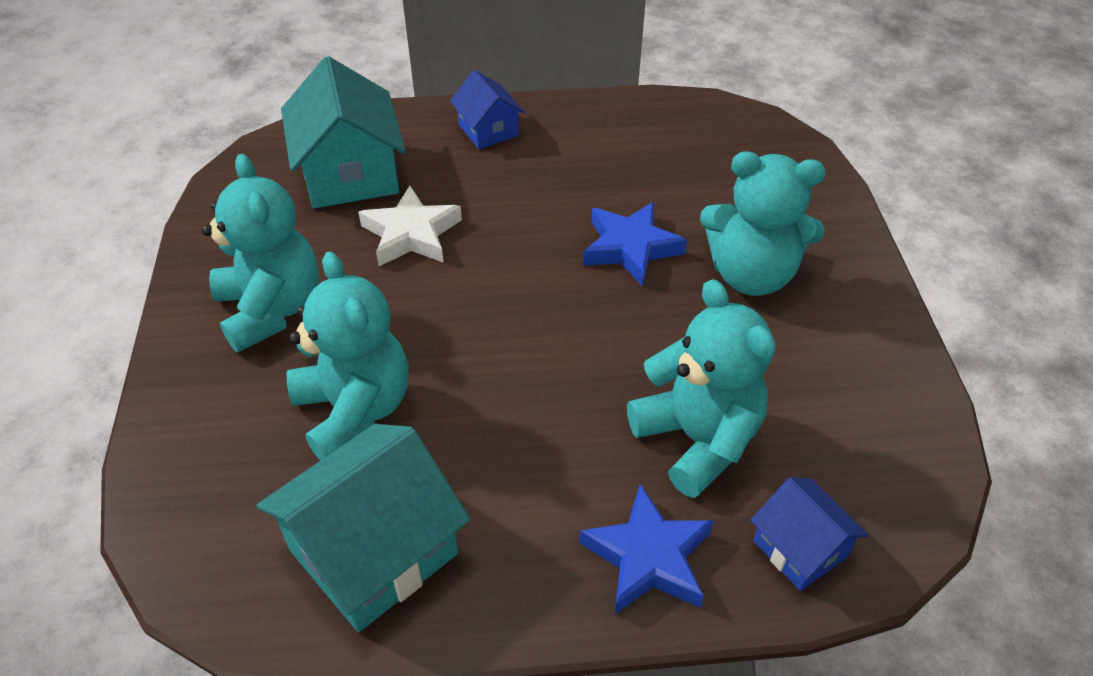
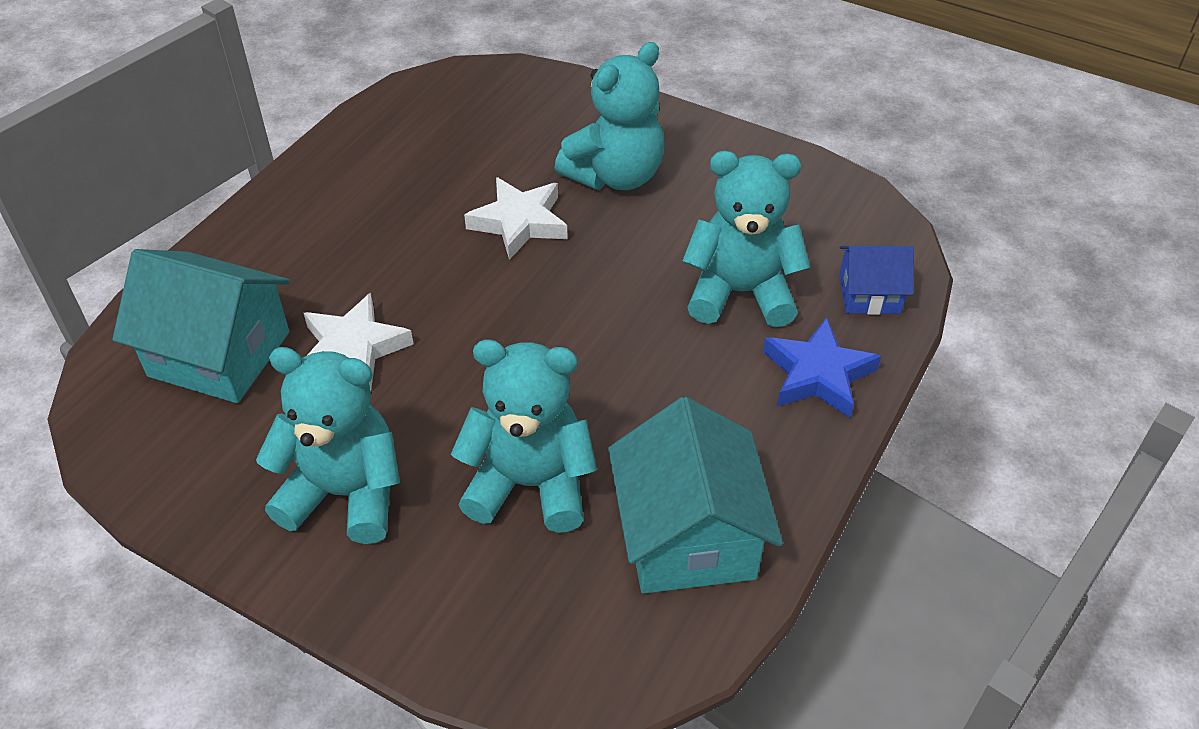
camera: 55 degrees left, 0 degrees up
(488, 130) = (275, 231): blue house -> none
(630, 248) = (519, 223): blue star -> white star

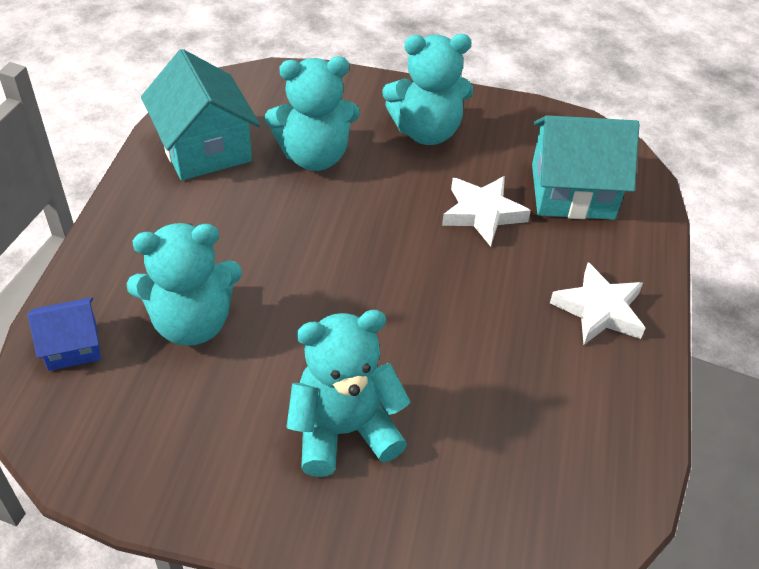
camera: 160 degrees right, 0 degrees up
(519, 223) = (415, 350): white star -> white star (599, 310)
(615, 175) = (344, 430): turquoise teddy bear -> turquoise teddy bear turned 45 degrees clockwise
(818, 374) = (120, 264): blue star -> none

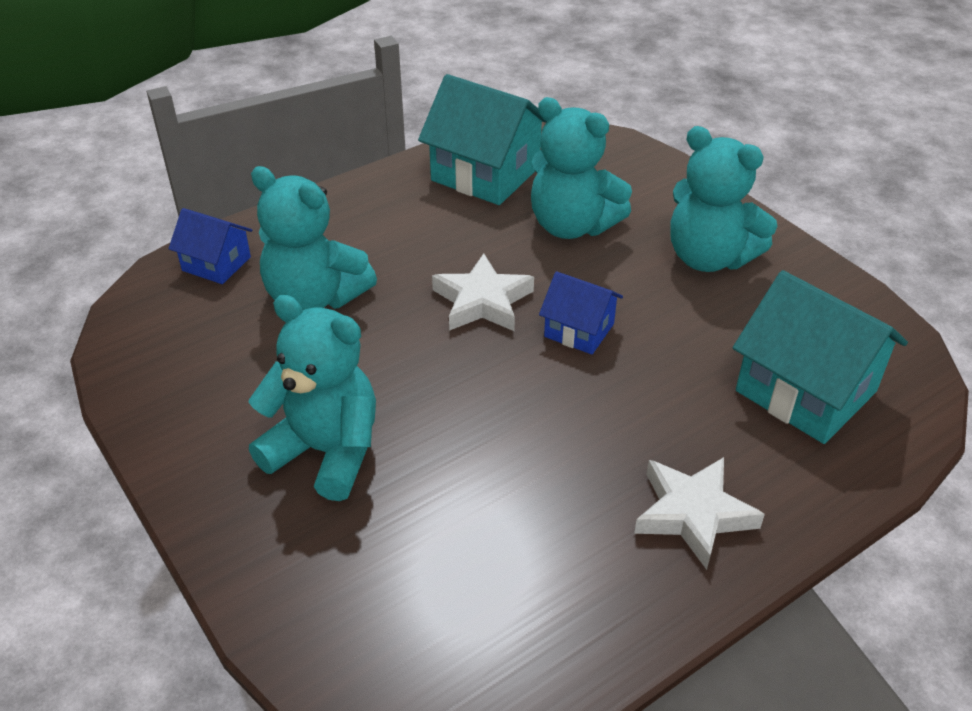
camera: 45 degrees right, 5 degrees down
(204, 148) = (485, 174): turquoise house -> turquoise house turned 75 degrees counterclockwise
(405, 232) = (579, 330): none -> blue house
(482, 213) = (677, 357): white star -> white star (482, 301)

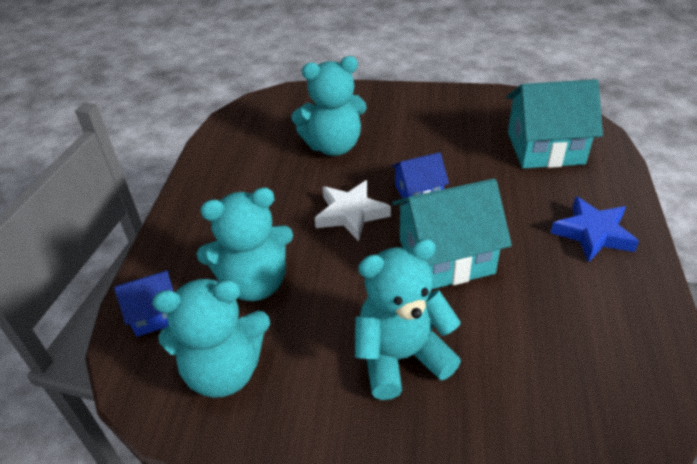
camera: 45 degrees left, 0 degrees up
(485, 174) = (245, 150): turquoise house -> turquoise house (446, 256)
(693, 514) = (593, 233): white star -> blue star
(709, 257) = (418, 119): turquoise teddy bear -> turquoise teddy bear (224, 370)

